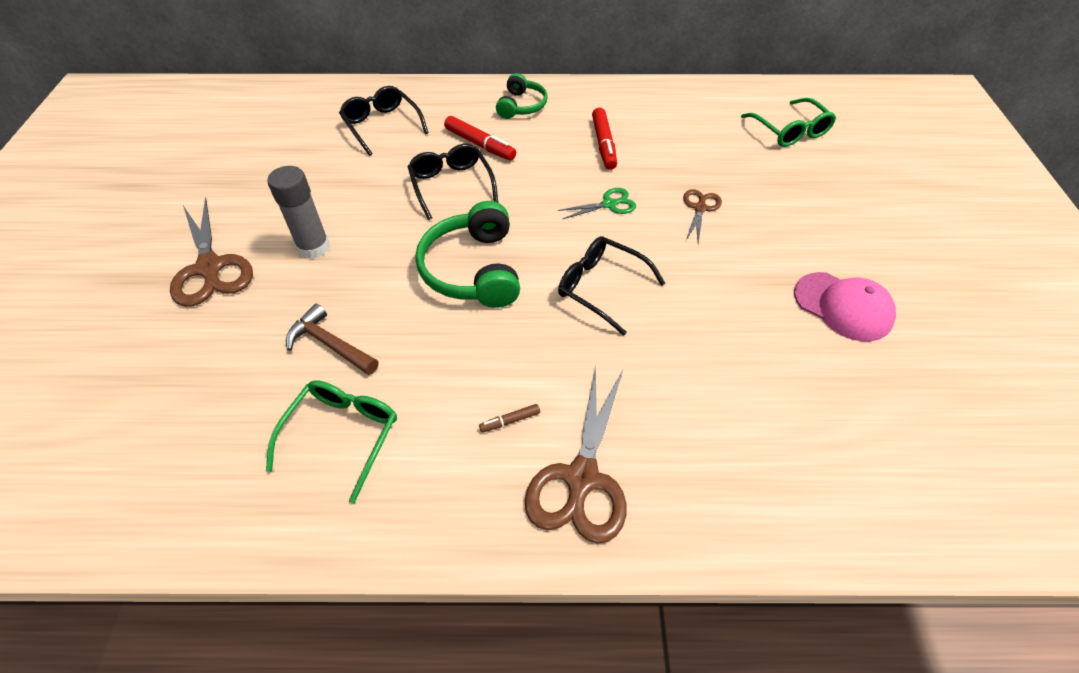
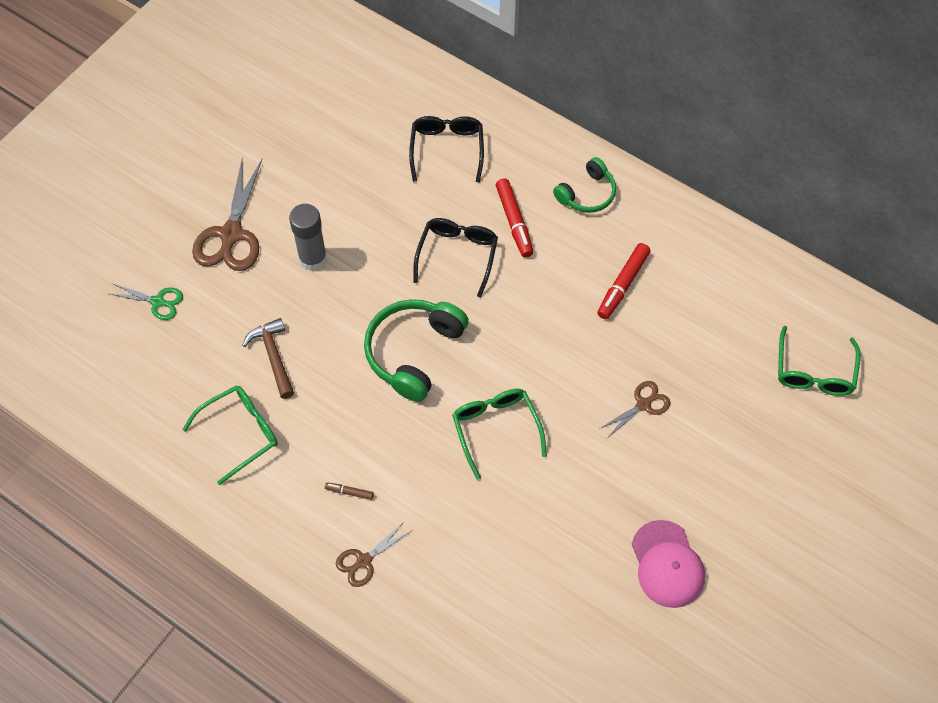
camera: 35 degrees right, 10 degrees up
(582, 478) = (364, 561): brown scissors -> brown scissors, size x0.54
(601, 287) = (496, 428): black glasses -> green glasses
(609, 204) = (570, 354): green scissors -> green scissors (157, 302)

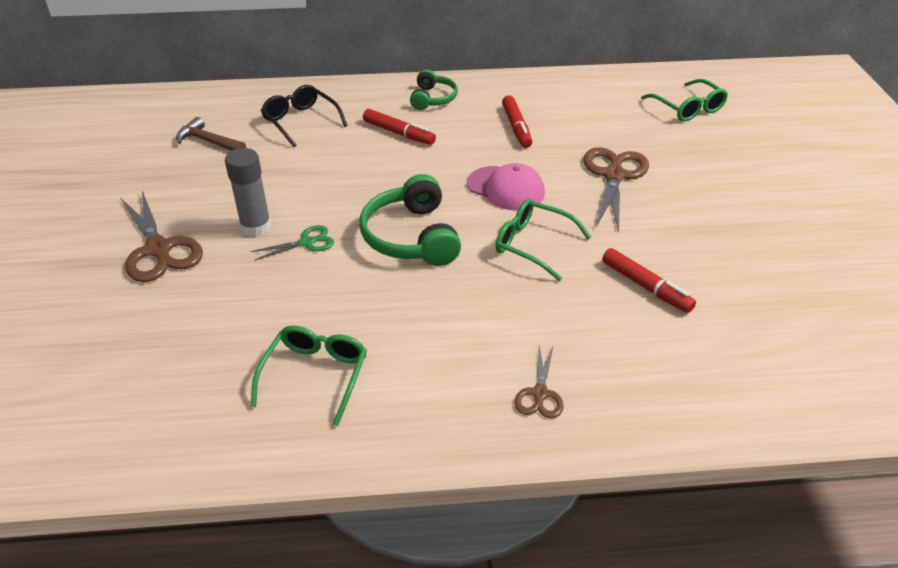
camera: 40 degrees left, 20 degrees down
(157, 302) = (124, 330): green scissors -> green scissors (307, 242)
(273, 356) = (288, 305): brown hammer -> brown hammer (208, 141)
(349, 492) = (467, 354): brown marker -> none
(457, 255) = (378, 168): black glasses -> none
(536, 533) = (646, 286): none -> red marker
(643, 404) = (614, 176): brown scissors -> brown scissors, size x1.84
(667, 564) = (753, 247): pink cap -> pink cap (506, 188)

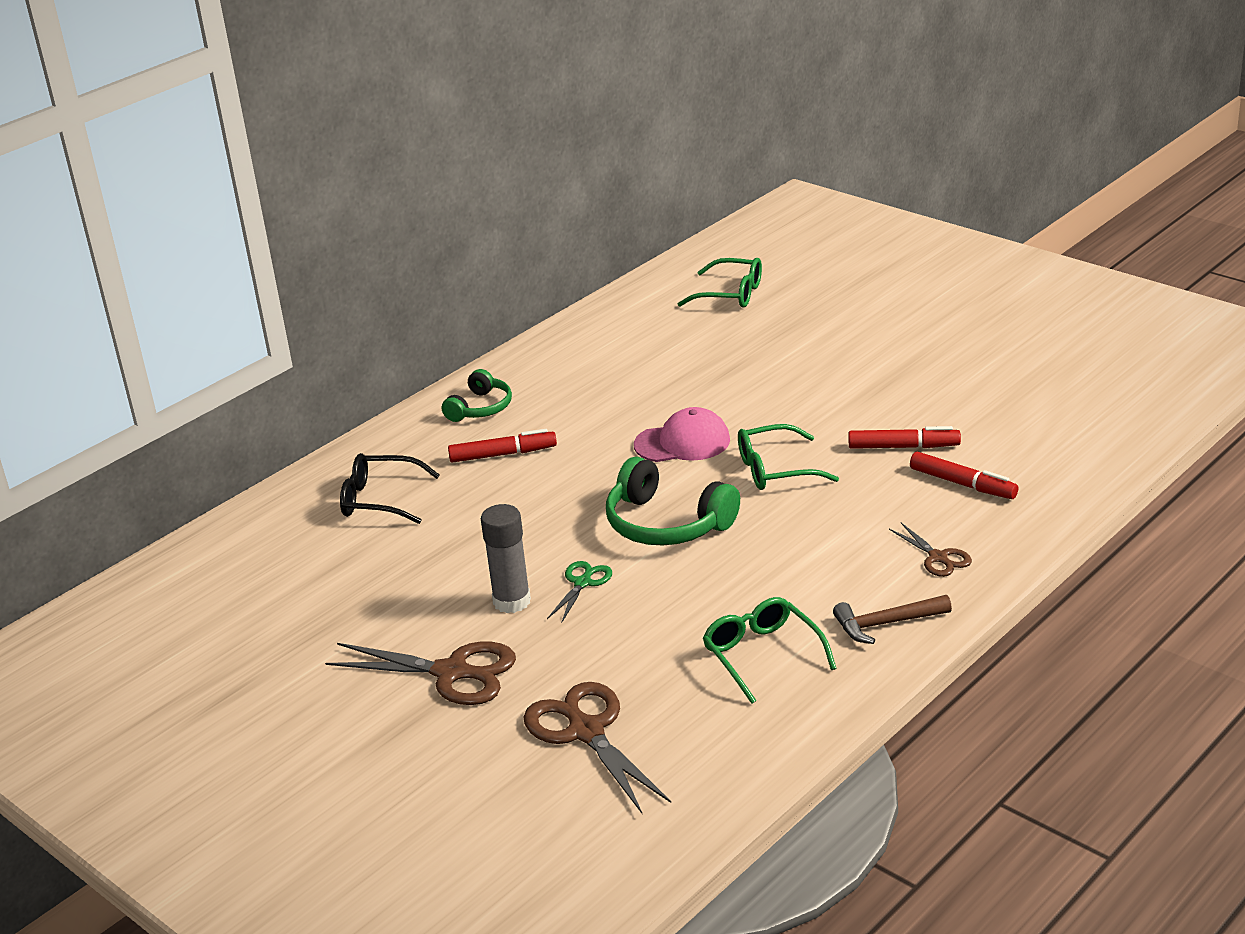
camera: 40 degrees left, 10 degrees down
(208, 141) = (314, 571): brown hammer -> brown hammer (885, 624)
(432, 98) = (480, 408): green headphones -> green headphones turned 60 degrees clockwise
(516, 127) = (606, 389): red marker -> red marker (963, 484)
(614, 176) = (755, 382): brown scissors -> brown scissors (586, 731)

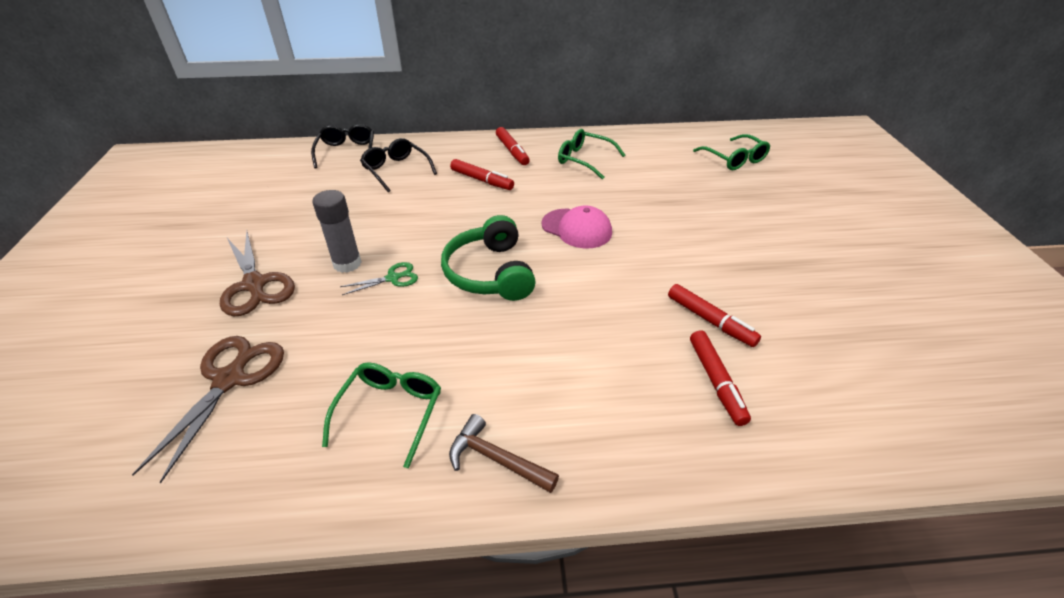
camera: 40 degrees right, 10 degrees up
(271, 517) = (347, 152): none -> black glasses
(480, 408) = (512, 151): green headphones -> red marker
(775, 470) = (602, 280): green glasses -> green glasses (584, 160)
(938, 557) = (613, 431): brown scissors -> none

